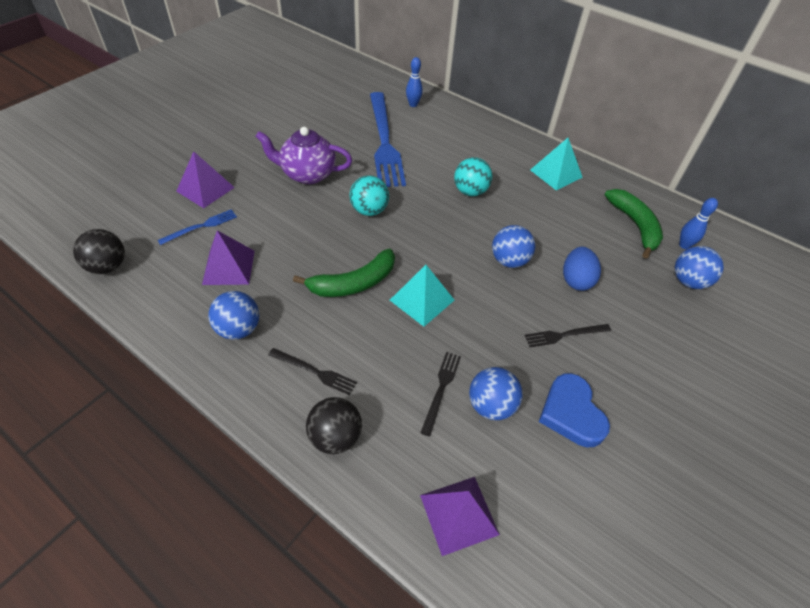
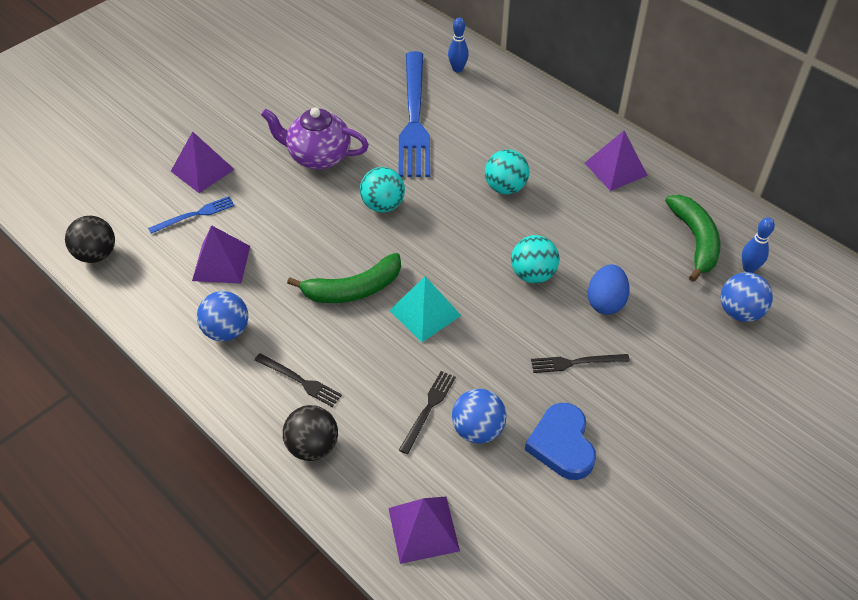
camera: 10 degrees right, 0 degrees up
(509, 261) = (533, 274): blue ball -> turquoise ball
(556, 173) = (615, 169): turquoise pyramid -> purple pyramid

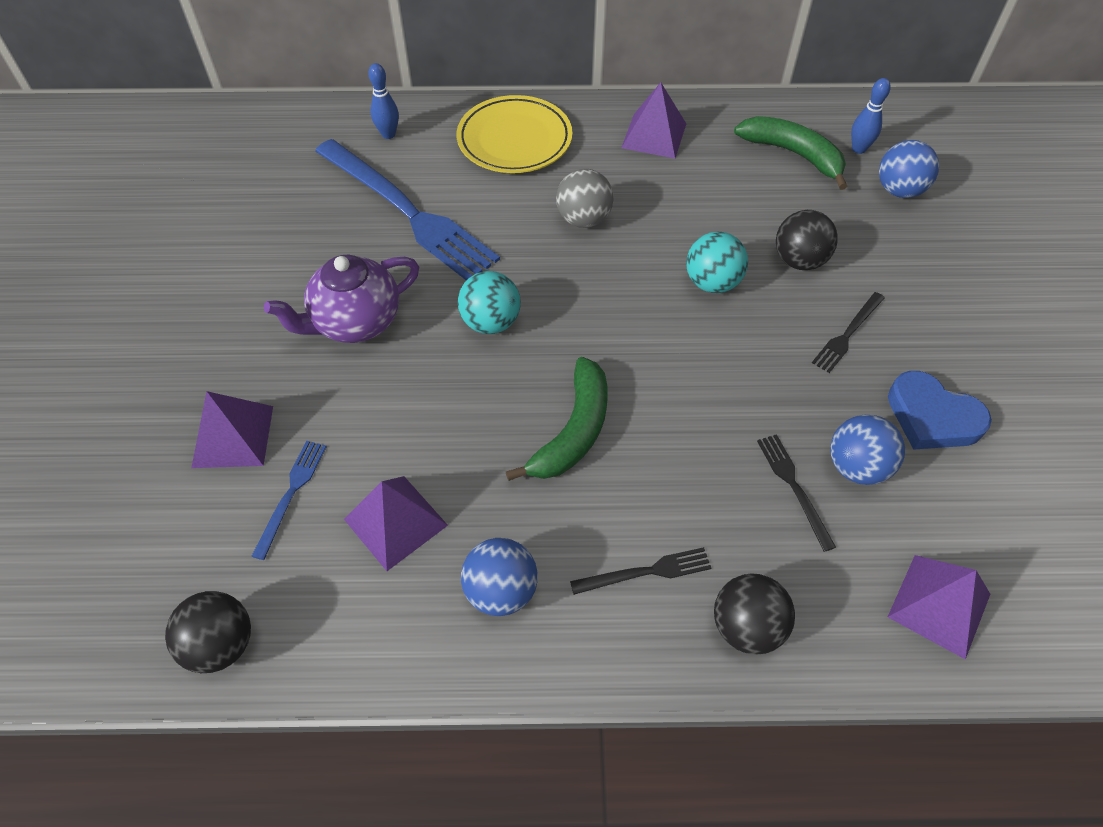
camera: 45 degrees left, 5 degrees up
(425, 313) = (669, 397): turquoise pyramid -> none
(505, 187) = (583, 219): turquoise ball -> grey ball
(525, 117) = (514, 140): none -> yellow plate
(605, 302) = (799, 260): blue egg -> black ball

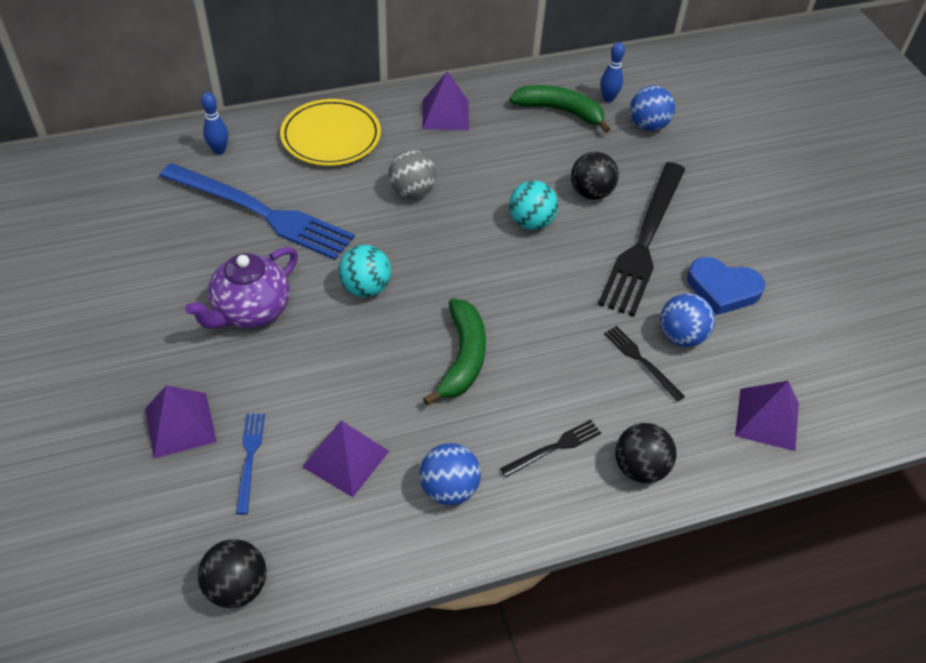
camera: 20 degrees left, 5 degrees down
(847, 334) = (644, 241): black fork -> black fork, size x2.31

